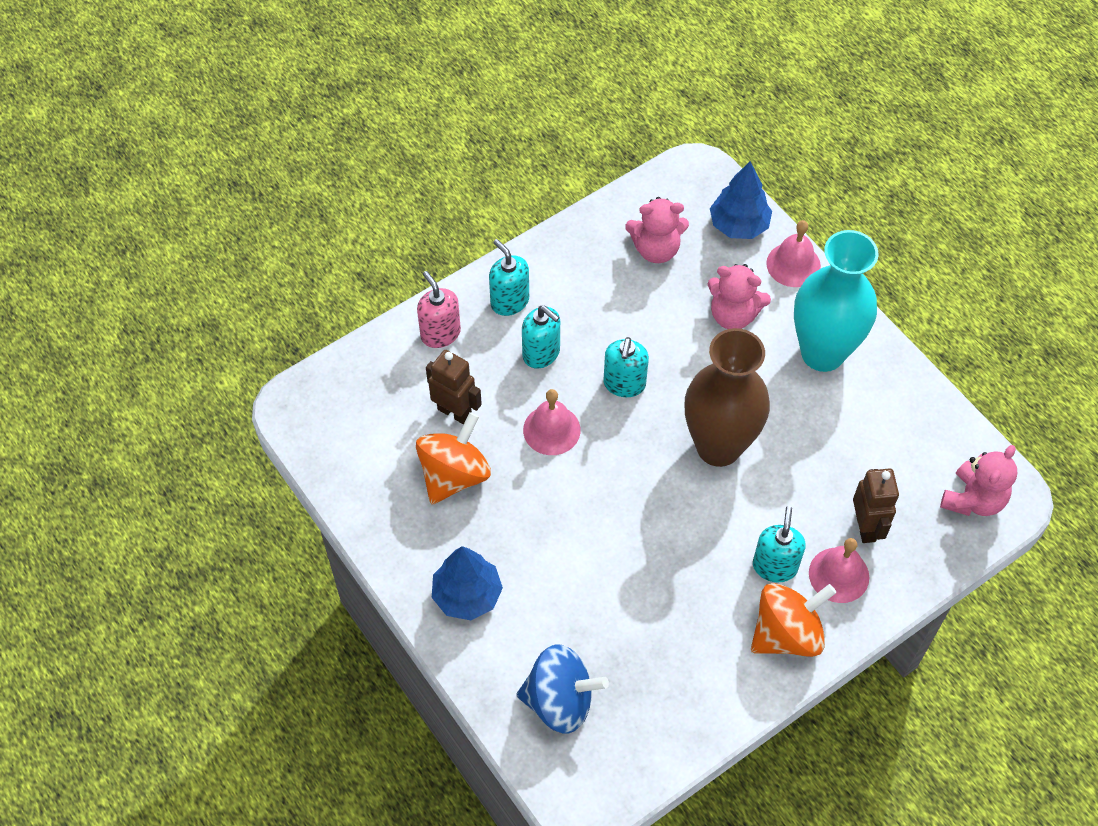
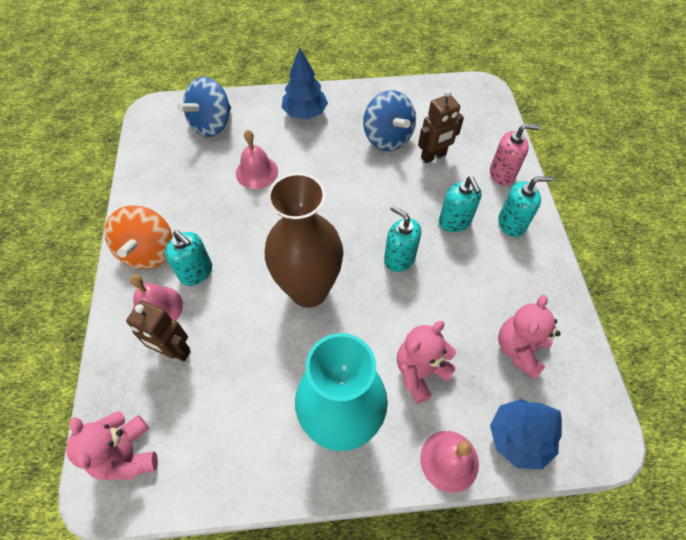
camera: 120 degrees right, 0 degrees up
(454, 475) = (387, 138): orange spinning top -> blue spinning top
(541, 353) = (454, 222): turquoise soap dispenser -> turquoise soap dispenser turned 90 degrees counterclockwise
(551, 430) = (388, 199): pink bell -> pink bell (257, 172)

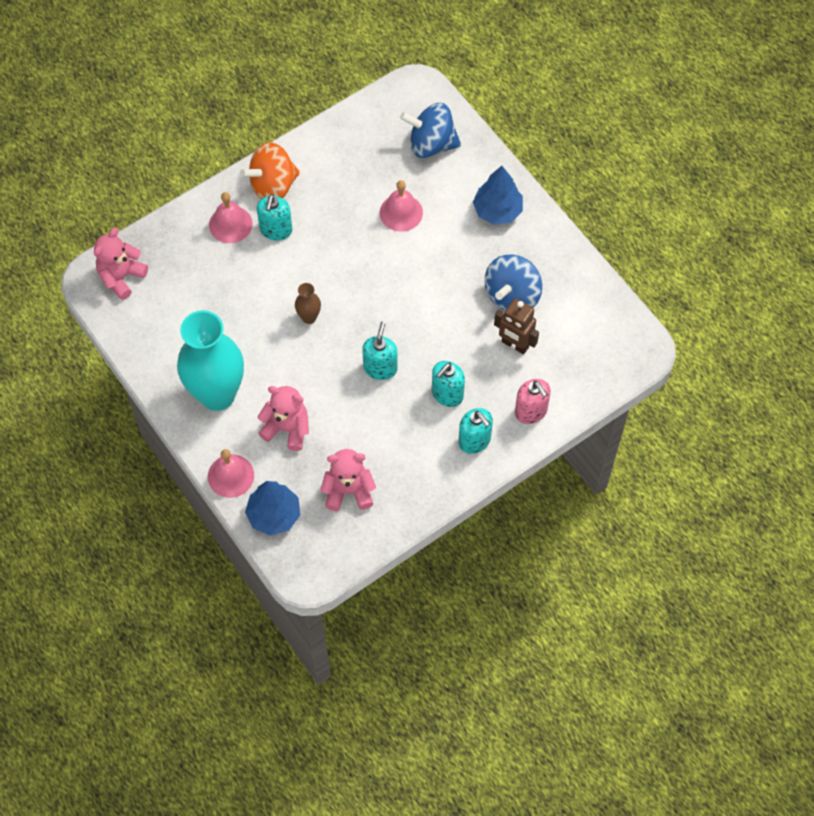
camera: 60 degrees right, 5 degrees up
(174, 351) = (205, 257): brown robot -> none
(309, 290) = (309, 317): brown vase -> brown vase, size x0.41

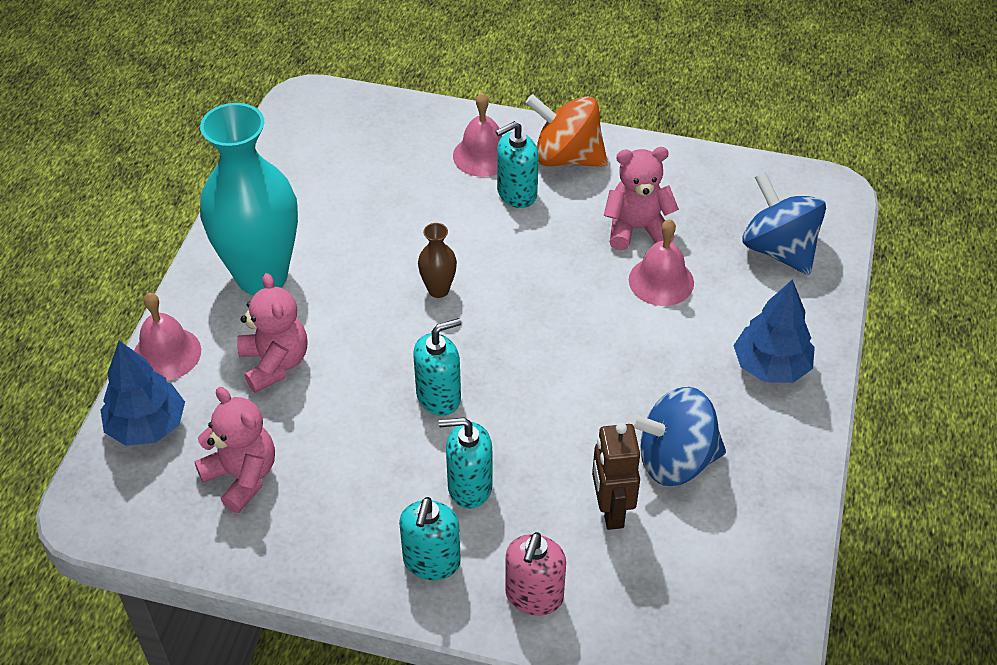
camera: 50 degrees right, 15 degrees down
(121, 277) = (330, 117): pink teddy bear -> pink teddy bear (636, 229)

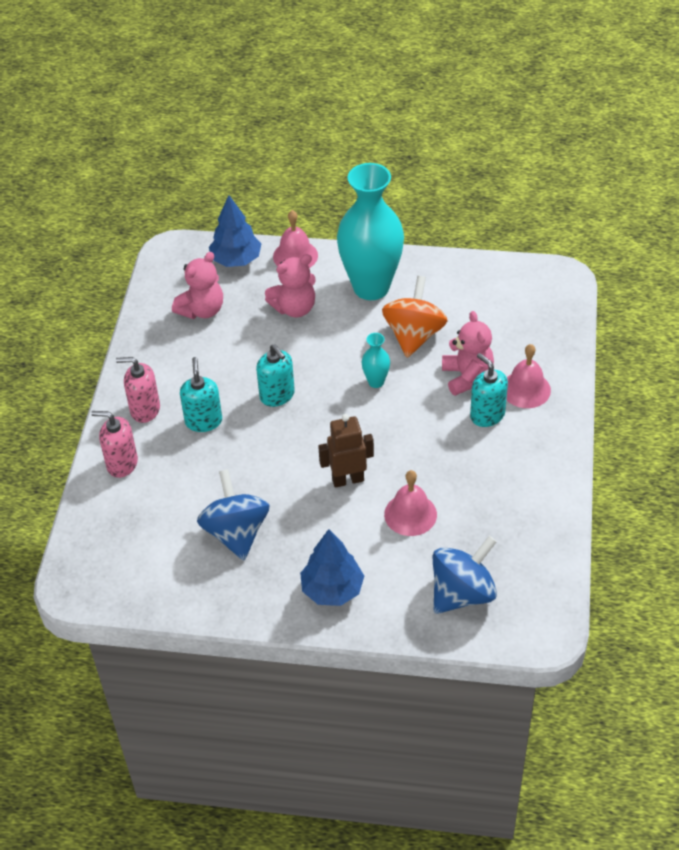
camera: 85 degrees right, 0 degrees up
(431, 561) = (145, 409): turquoise soap dispenser -> pink soap dispenser
(438, 290) = (376, 382): brown vase -> turquoise vase
(567, 157) = (538, 442): orange spinning top -> orange spinning top (414, 335)
(610, 510) = (190, 498): brown robot -> brown robot (348, 479)
(636, 229) = (465, 495): pink teddy bear -> pink teddy bear (467, 377)

